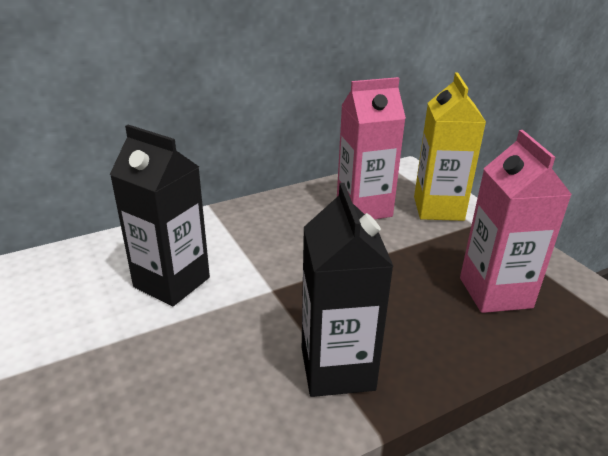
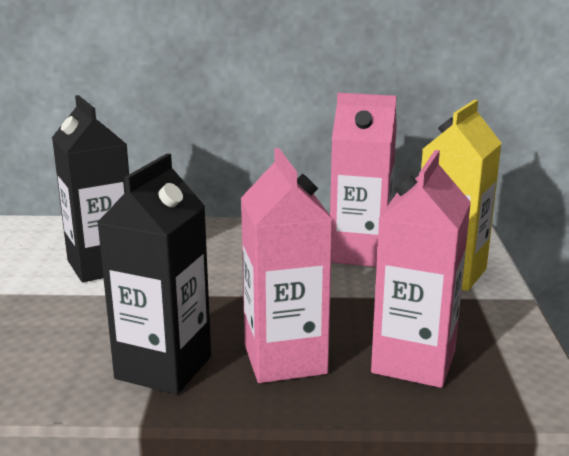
camera: 30 degrees right, 10 degrees down
(415, 324) = (285, 359): none -> pink carton

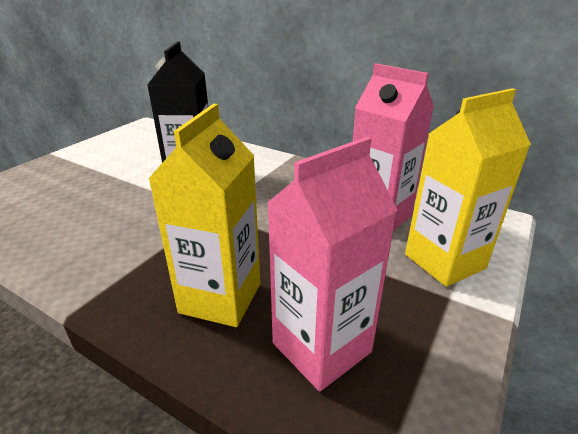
camera: 30 degrees right, 10 degrees up
(163, 368) = (135, 270): black carton -> none
(285, 359) = (220, 298): pink carton -> yellow carton

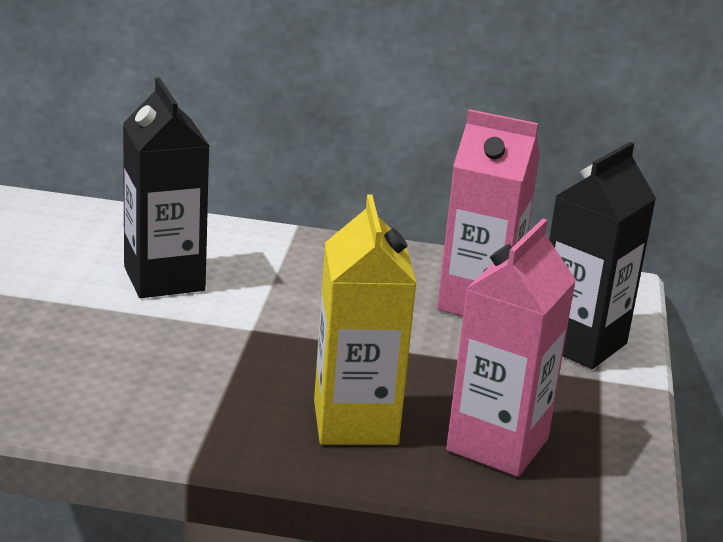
camera: 25 degrees left, 5 degrees down
(444, 261) = (580, 343): yellow carton -> black carton

